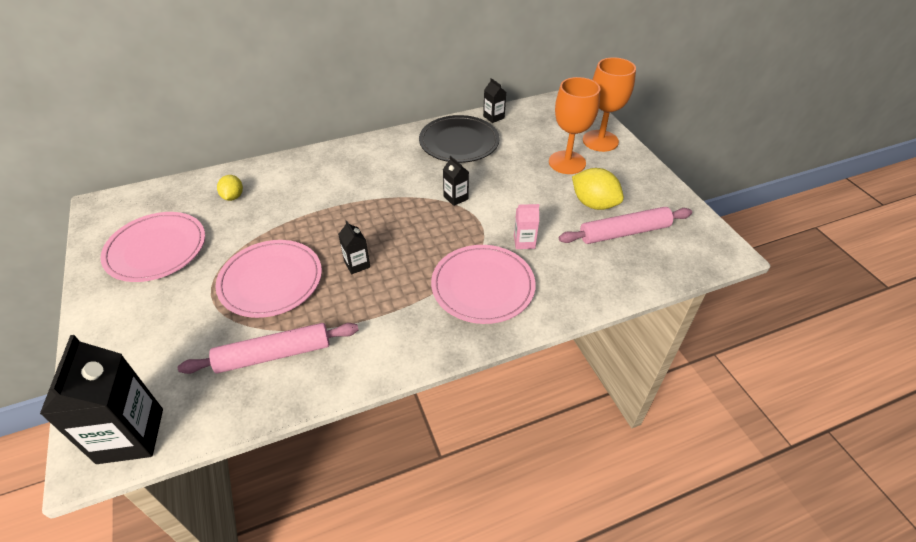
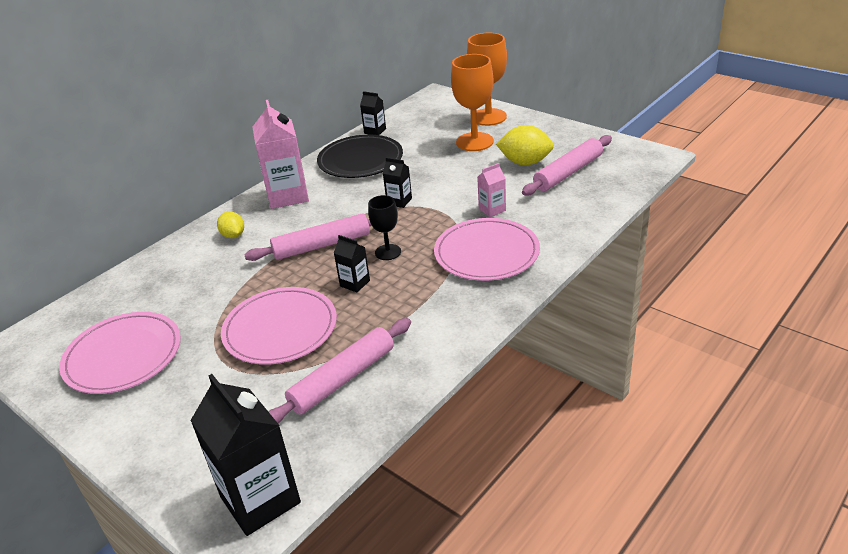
camera: 25 degrees left, 10 degrees down
(233, 197) = (166, 283): yellow lemon -> yellow lemon (233, 235)
(363, 214) = (322, 245): none -> pink rolling pin
(377, 154) = (287, 196): none -> pink carton
(406, 245) = (388, 252): none -> black goblet

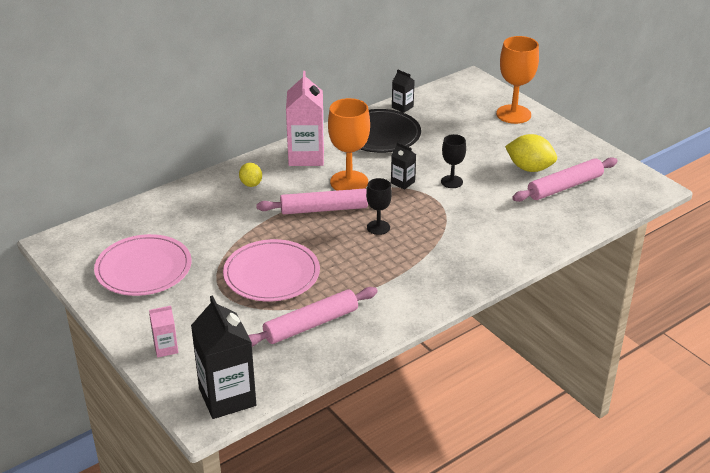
camera: 10 degrees right, 0 degrees up
(355, 283) = (342, 249): black carton -> none
(450, 190) = (451, 182): none -> black goblet
(474, 142) = (491, 137): orange goblet -> orange goblet (349, 182)
(486, 253) = (462, 246): pink plate -> none
(492, 210) = (482, 208): pink carton -> pink carton (166, 348)

